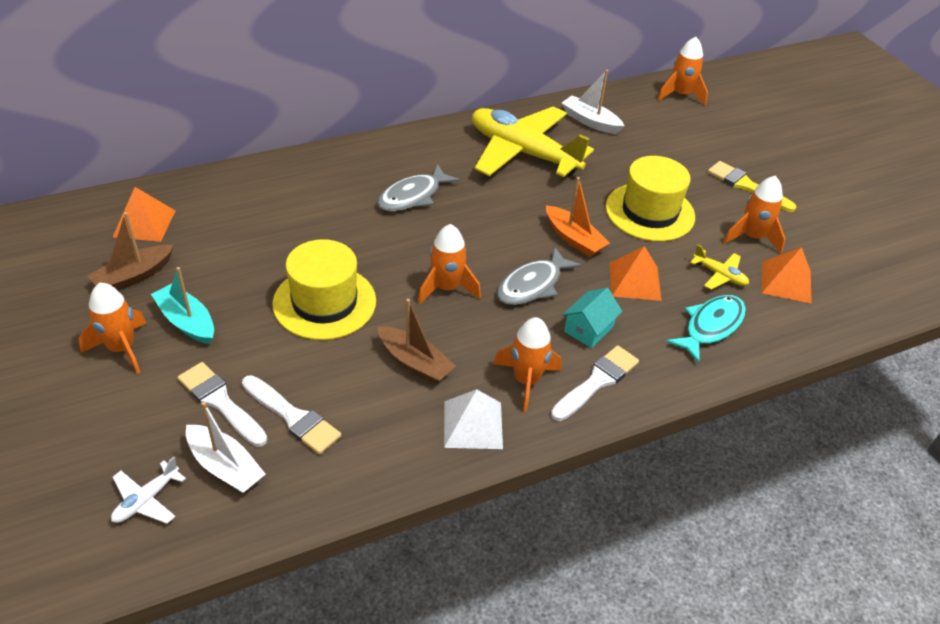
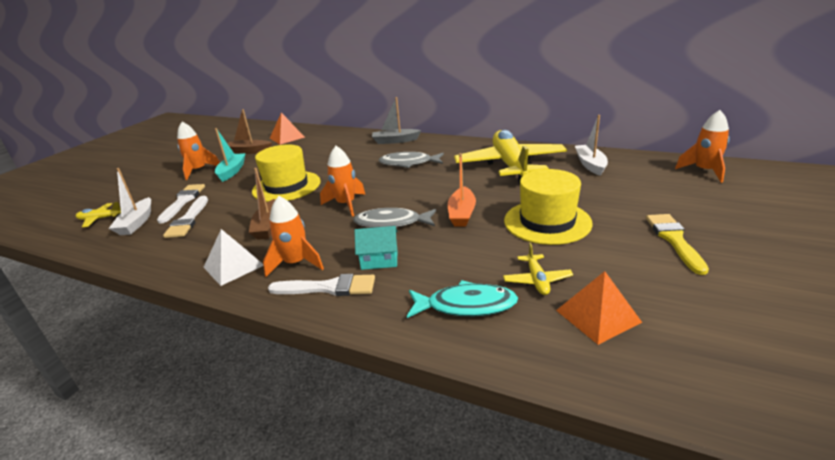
camera: 55 degrees right, 15 degrees down
(146, 500) = (100, 219): white plane -> yellow plane
(332, 165) = (395, 141): none -> grey boat
(635, 281) = (460, 252): orange pyramid -> none
(752, 237) = (617, 272): orange rocket -> none

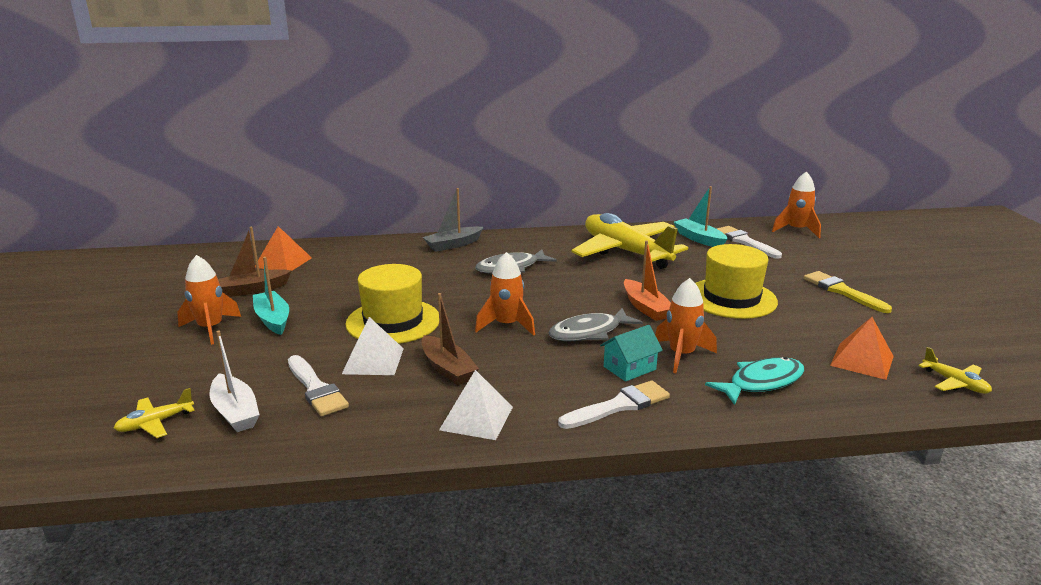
camera: 35 degrees left, 5 degrees down
(183, 201) = (262, 371): white brush -> white brush (744, 242)
(239, 210) = (373, 361): none -> white pyramid
(296, 263) = (547, 395): orange rocket -> orange rocket (681, 355)
(537, 280) = (787, 347): yellow plane -> yellow plane (955, 383)
(590, 164) = (699, 239): white boat -> turquoise boat

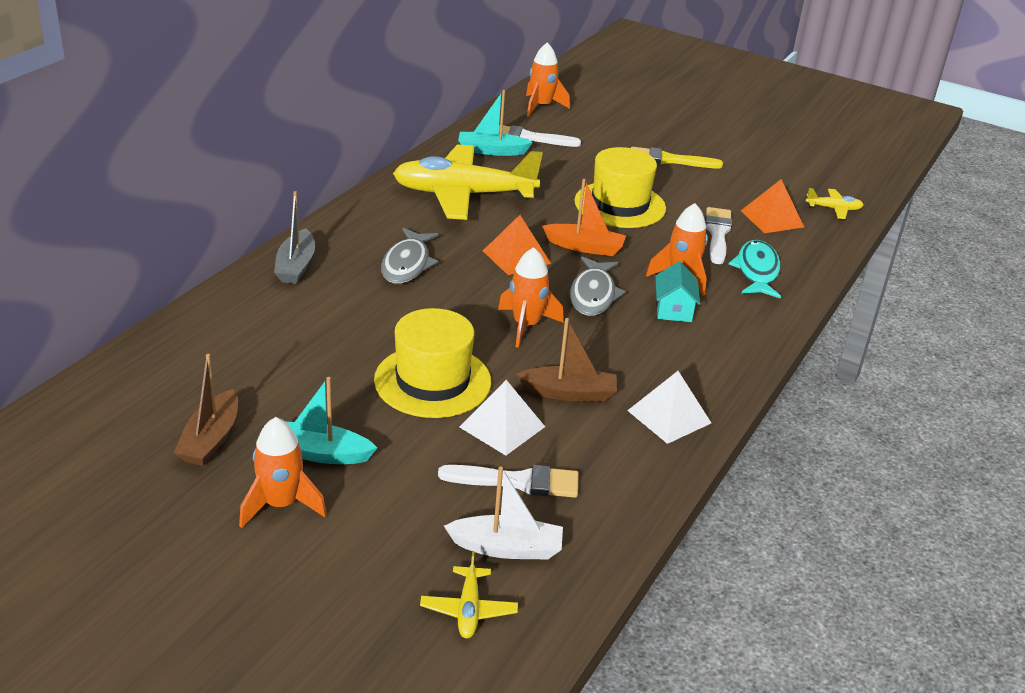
camera: 55 degrees left, 10 degrees up
(283, 262) = (160, 389): orange pyramid -> orange pyramid (516, 257)
(619, 406) = (723, 344): white brush -> white brush (717, 233)

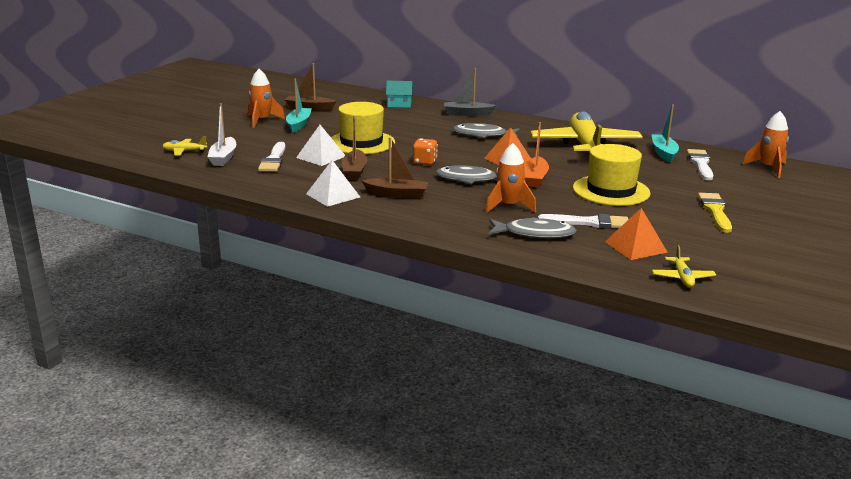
camera: 90 degrees right, 10 degrees down
(526, 325) = (424, 162): orange rocket -> orange dice
(656, 358) = (397, 194): none -> brown boat
(673, 309) = (461, 202): turquoise house -> turquoise house (399, 104)
(757, 271) = (534, 234): turquoise fish -> grey fish

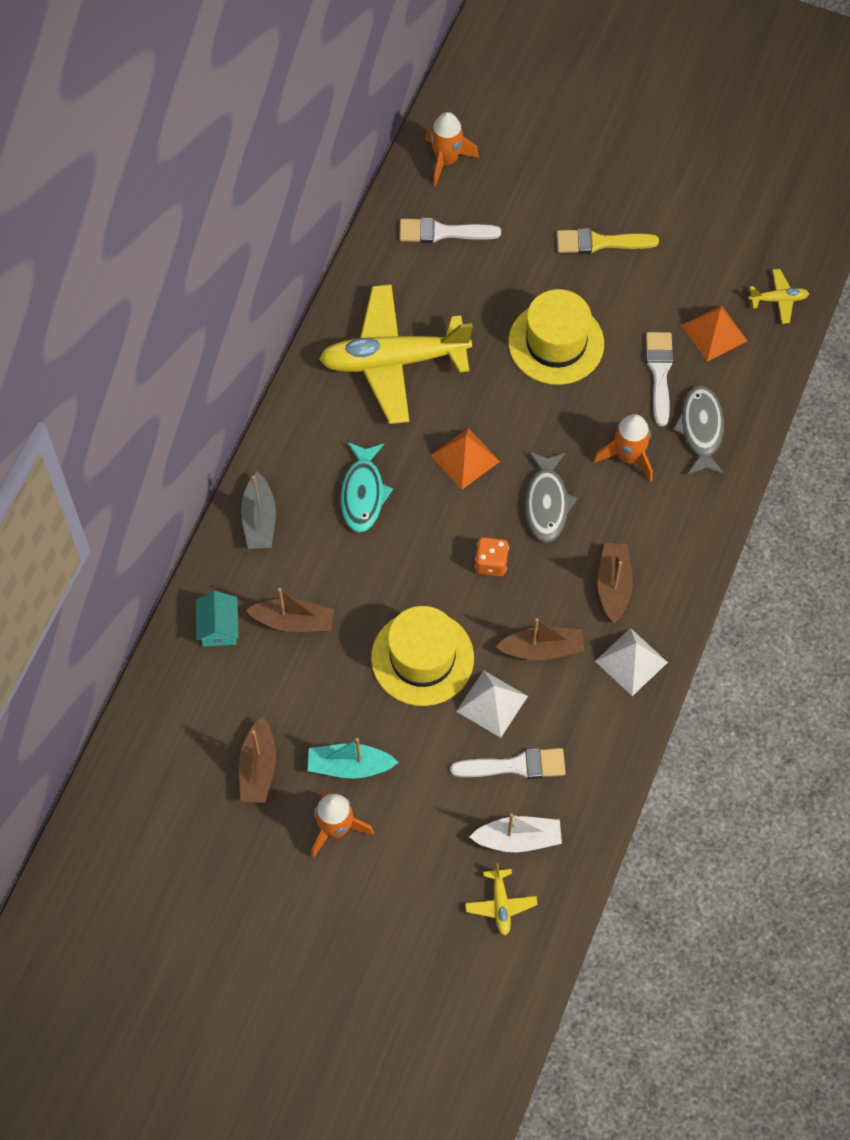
camera: 95 degrees left, 40 degrees up
(397, 118) = (294, 621): none -> brown boat
(483, 135) = (363, 493): grey fish -> turquoise fish
(535, 178) = (529, 426): orange boat -> none
(663, 153) = (407, 269): turquoise boat -> none

